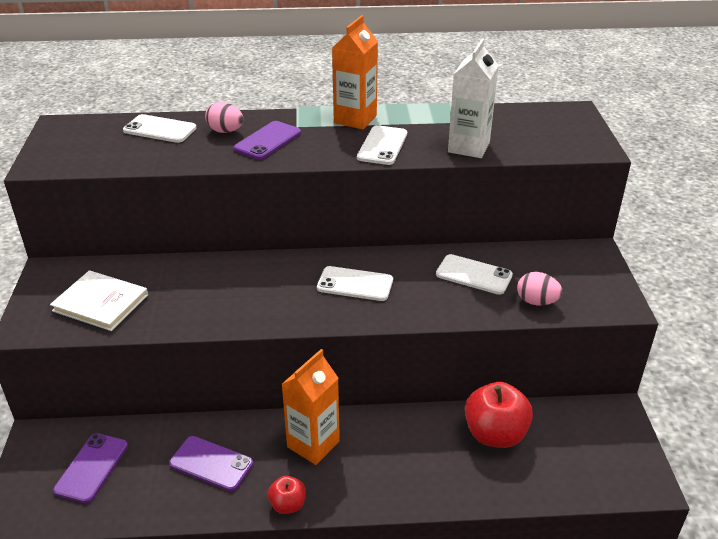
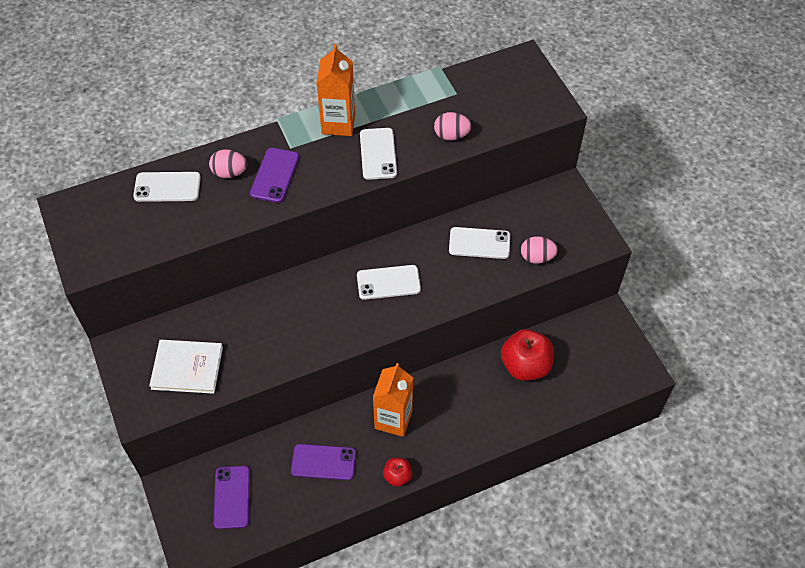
camera: 20 degrees left, 20 degrees up
(468, 147) = (451, 135): white carton -> pink egg

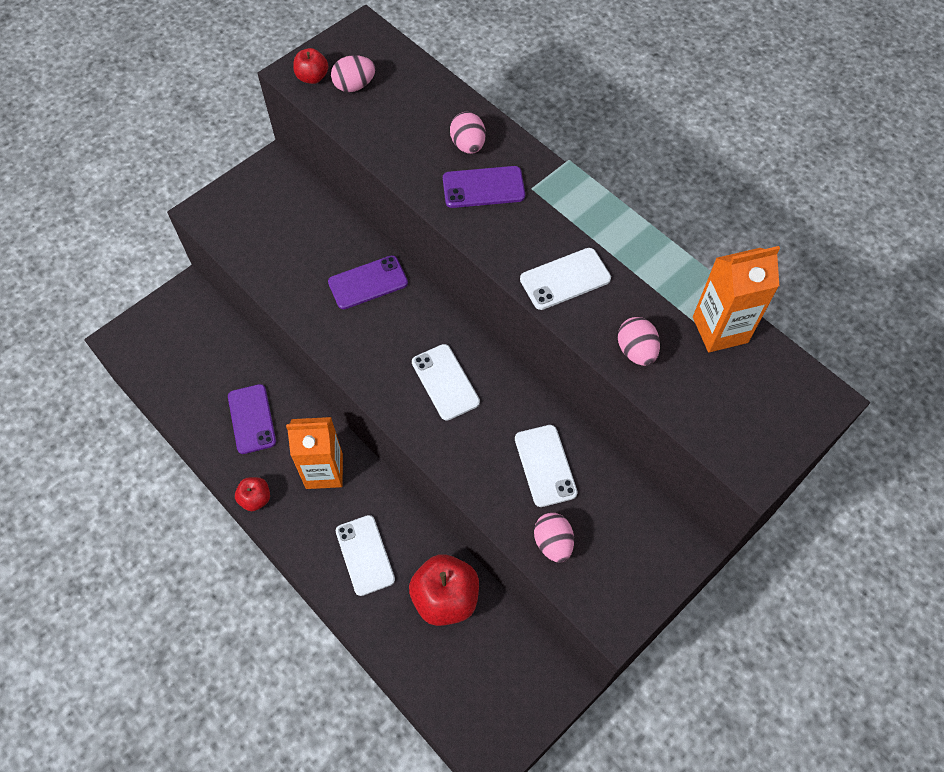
camera: 70 degrees right, 5 degrees up
(98, 255) = (312, 77): none -> red apple
(125, 229) = (354, 86): none -> pink egg
(167, 187) = (423, 99): white phone -> white phone (365, 555)
(187, 368) = (267, 231): white book -> none
(232, 497) = (190, 349): purple phone -> purple phone (368, 282)
(338, 123) = (592, 222): orange carton -> orange carton (720, 330)

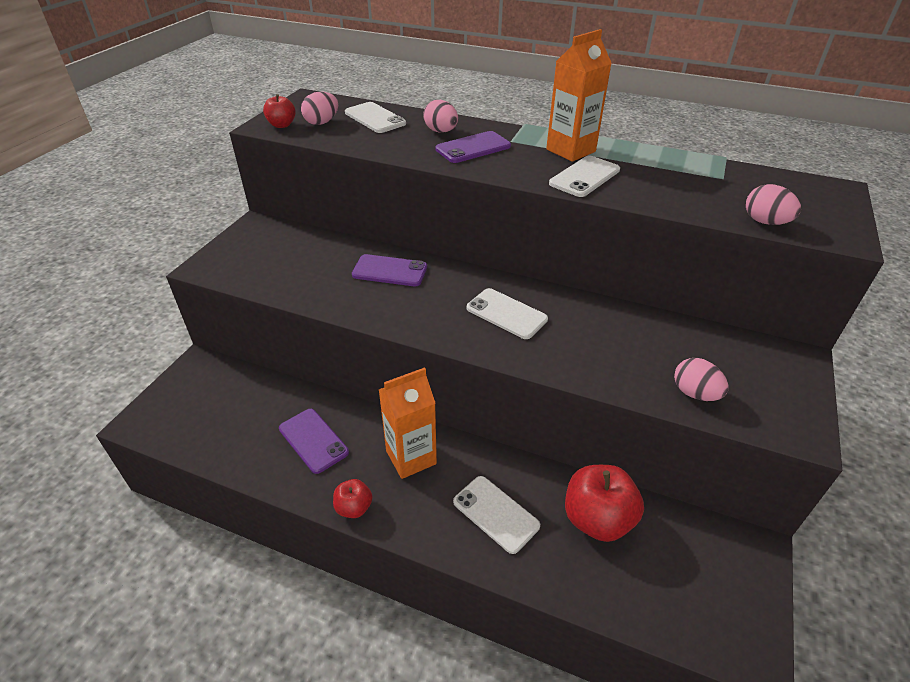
camera: 25 degrees left, 20 degrees down
(368, 282) = (390, 271): purple phone -> purple phone turned 60 degrees clockwise
(545, 465) = (638, 341): white phone -> white phone (375, 118)
(636, 351) = (680, 199): pink egg -> pink egg (765, 222)
(720, 330) = (725, 174): orange carton -> orange carton (570, 150)

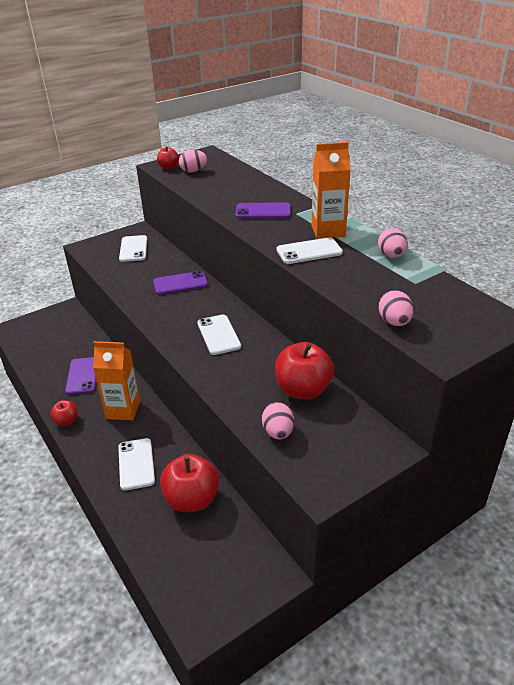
camera: 35 degrees right, 5 degrees down
(375, 118) = (229, 176): white phone -> white phone (133, 249)
(390, 271) = (180, 283): purple phone -> purple phone turned 60 degrees counterclockwise
(441, 131) = (258, 195): pink egg -> pink egg (391, 256)
(661, 337) = (303, 390): none -> red apple

